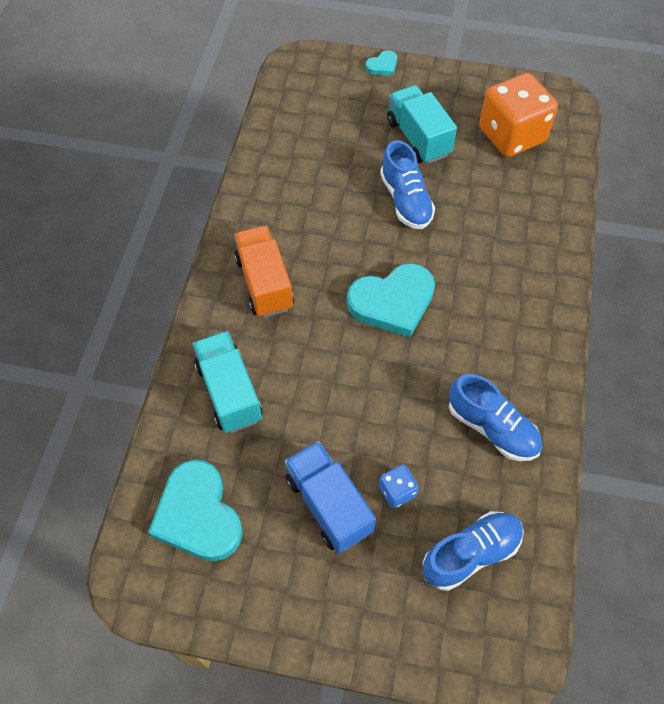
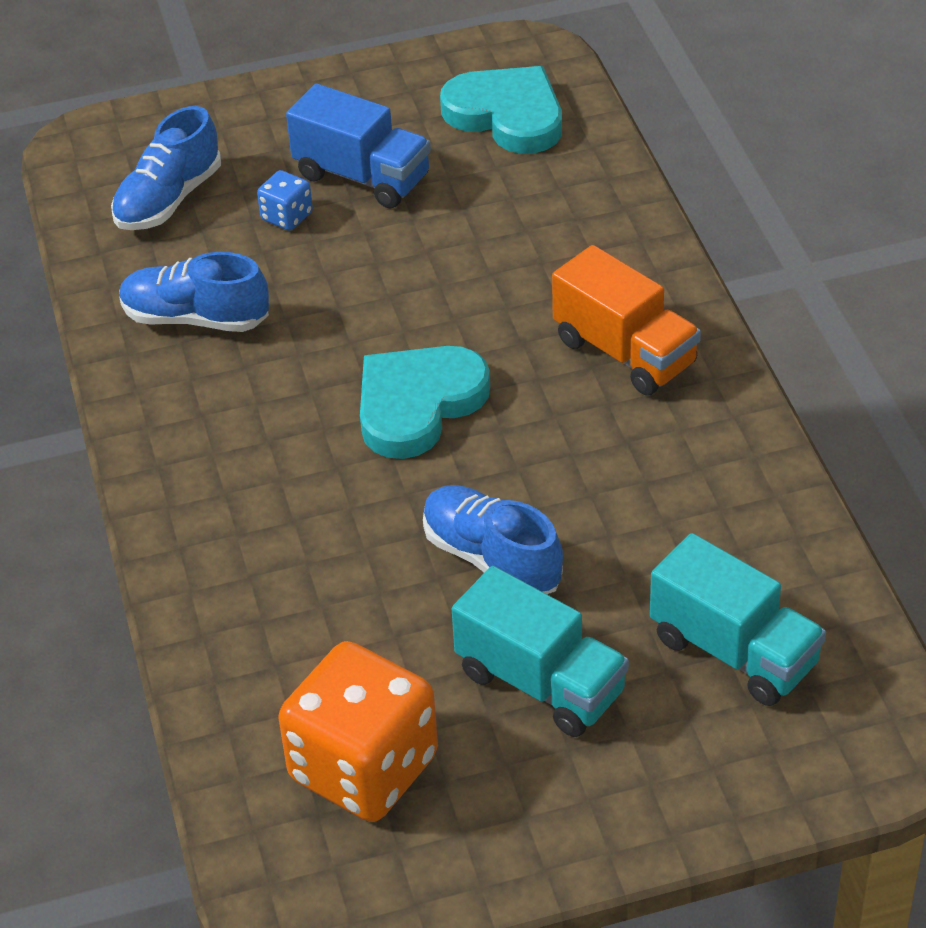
camera: 155 degrees right, 15 degrees down
(229, 392) = (567, 223): turquoise truck -> turquoise truck (734, 651)
(382, 66) = (716, 814): turquoise heart -> none

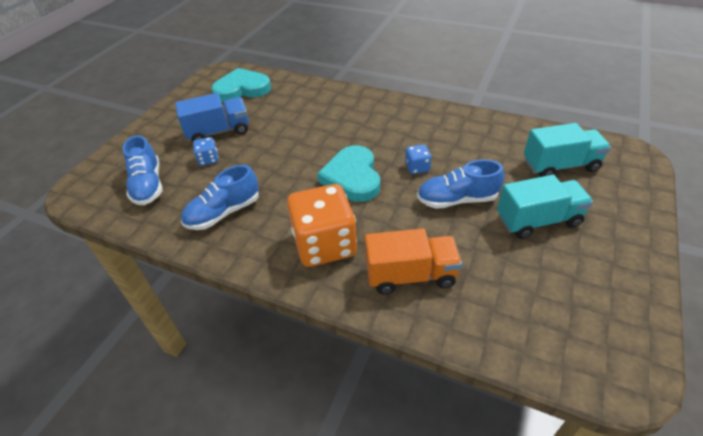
camera: 50 degrees left, 0 degrees up
(364, 768) = (549, 301): orange dice -> orange dice (325, 244)
(526, 467) = (417, 167): none -> blue dice
(625, 352) = (387, 119): orange truck -> orange truck (410, 275)

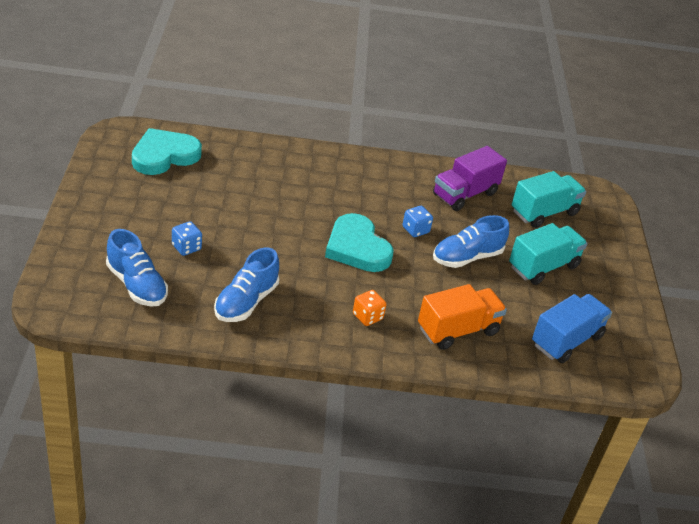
camera: 30 degrees left, 5 degrees down
(218, 132) = (174, 213): blue truck -> blue truck (566, 340)
(325, 244) = (367, 316): orange dice -> orange dice, size x0.44
(482, 140) = (465, 194): none -> purple truck

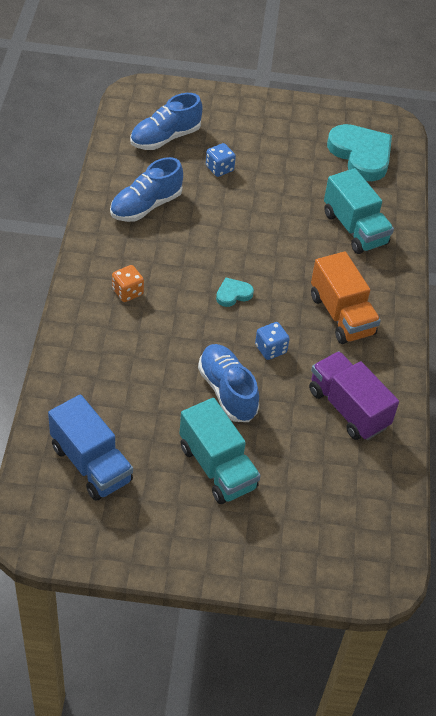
camera: 95 degrees right, 10 degrees up
(246, 302) = (146, 206): blue shoe -> blue shoe turned 75 degrees counterclockwise
(357, 248) = (233, 294): turquoise heart -> turquoise heart, size x0.46
(458, 330) = (108, 364): orange truck -> orange truck (341, 315)
(544, 212) = (326, 491): turquoise truck -> turquoise truck (355, 228)

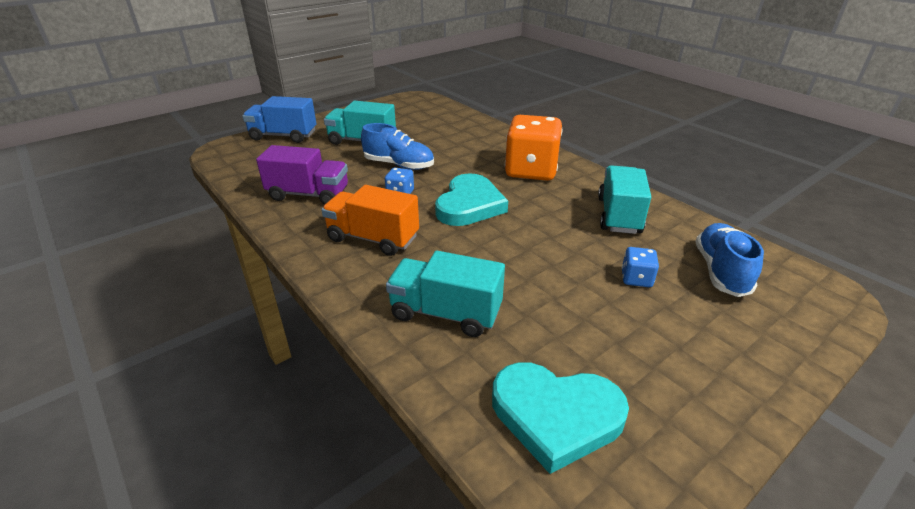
camera: 140 degrees right, 15 degrees down
(91, 464) = (426, 117): blue truck -> blue truck (283, 136)
(127, 292) = (531, 170): orange dice -> orange dice, size x2.28
(146, 206) = (618, 215): blue shoe -> turquoise truck
(233, 294) = (469, 205): turquoise heart -> turquoise heart, size x2.15

